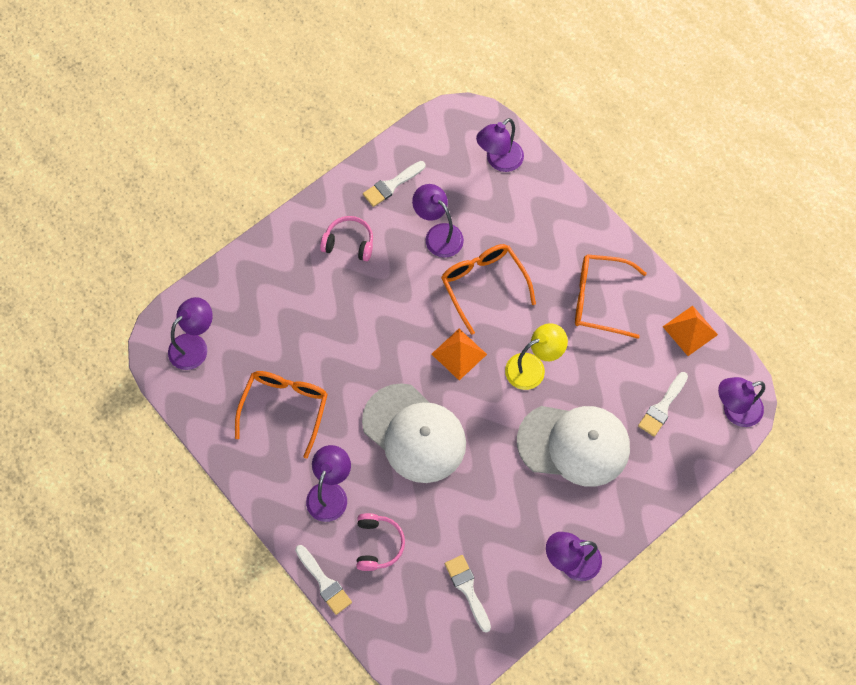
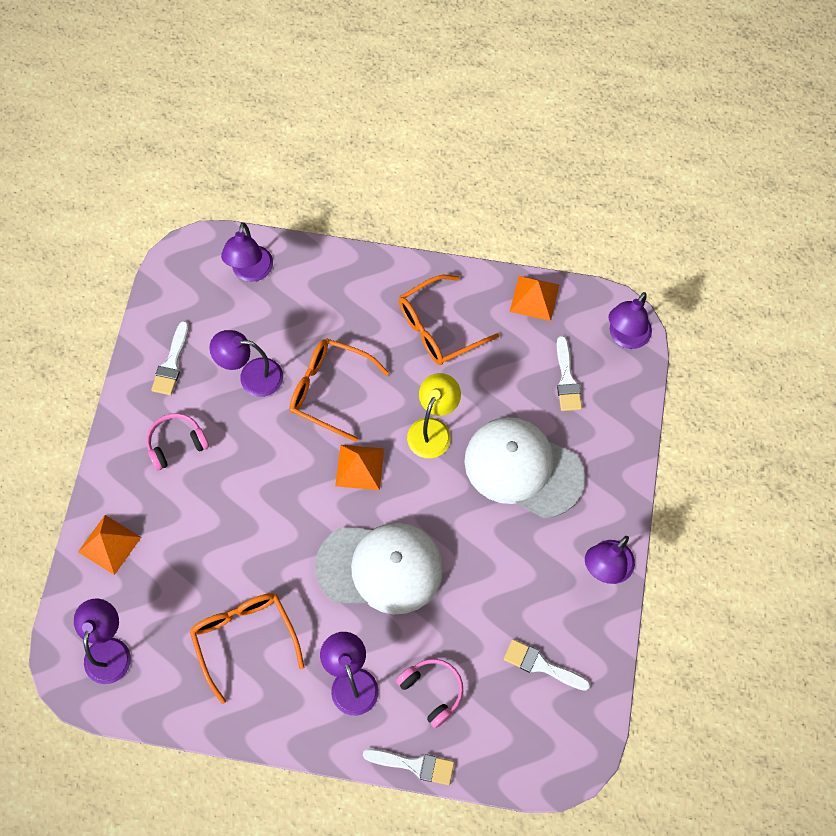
camera: 40 degrees left, 0 degrees up
(251, 276) = (109, 544): none -> orange pyramid
(574, 444) = (523, 468): white cap -> white cap turned 120 degrees counterclockwise

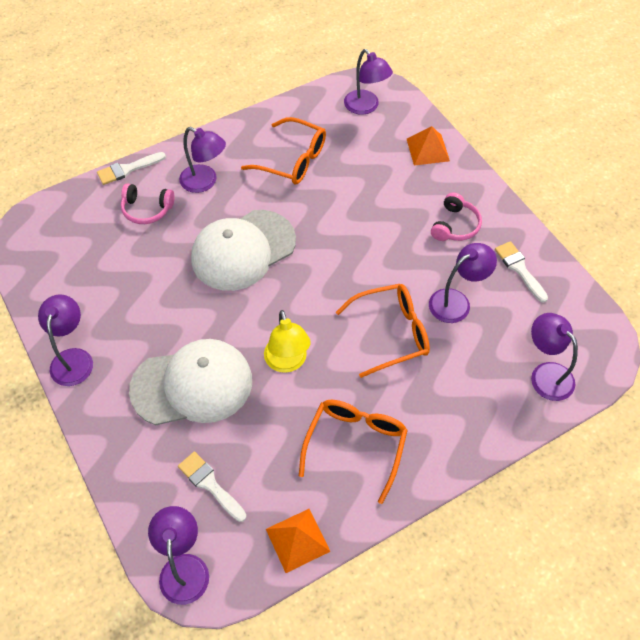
camera: 140 degrees right, 10 degrees down
(360, 467) = (317, 299): orange pyramid -> none
(541, 665) = (81, 269): white brush -> none

